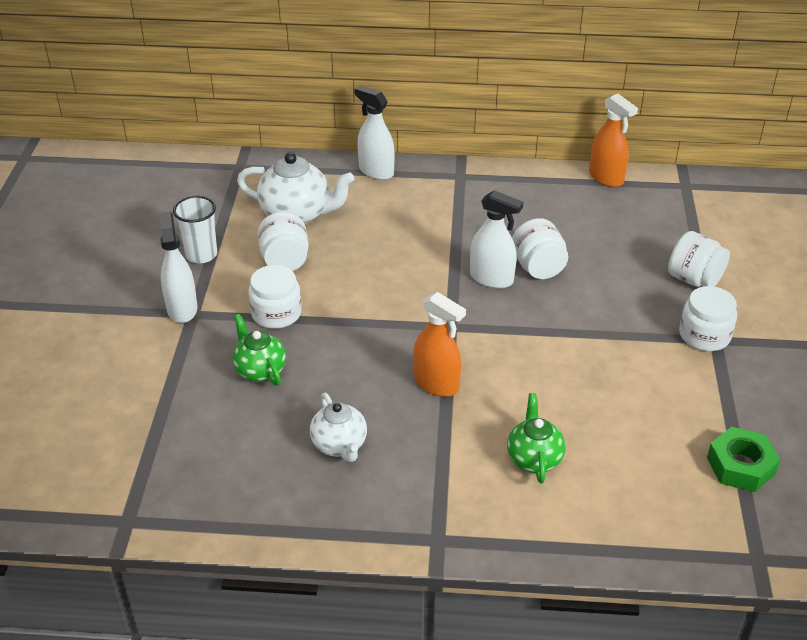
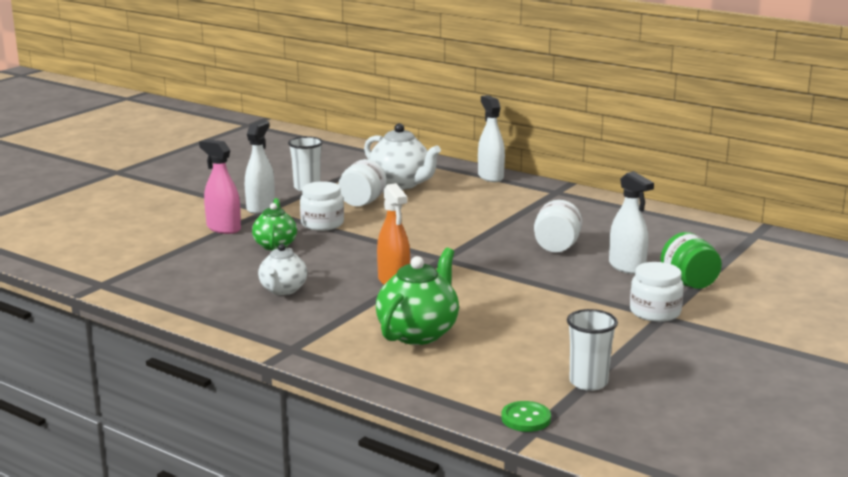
camera: 30 degrees right, 20 degrees down
(174, 362) = (223, 228): none -> pink spray bottle
(491, 279) = (509, 244): white spray bottle -> white spray bottle (627, 267)
(534, 458) = (418, 333): green teapot -> green teapot, size x1.57
(606, 178) = (684, 217): orange spray bottle -> none
(694, 279) = (689, 283): white jar -> green jar
(737, 545) = (526, 418): none -> green button
(740, 466) = (588, 382): green nut -> white cup

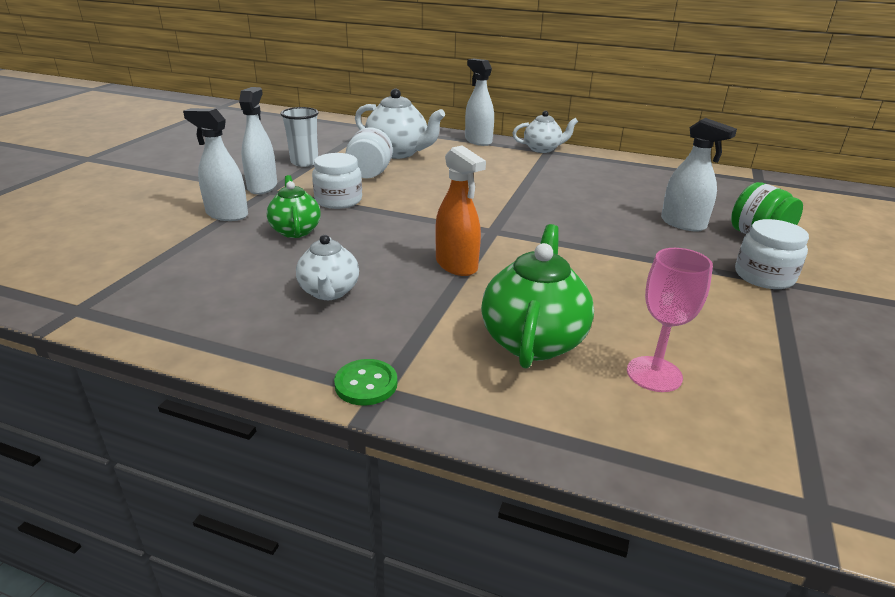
camera: 15 degrees left, 10 degrees up
(223, 228) = (227, 214): pink spray bottle -> white spray bottle
(492, 360) = (654, 374): none -> pink goblet
(526, 418) = (786, 483): green button -> green button (366, 384)
(551, 189) = (542, 149): none -> white teapot
(556, 247) = (596, 207): white jar -> none
(588, 382) = (798, 396): white cup -> none

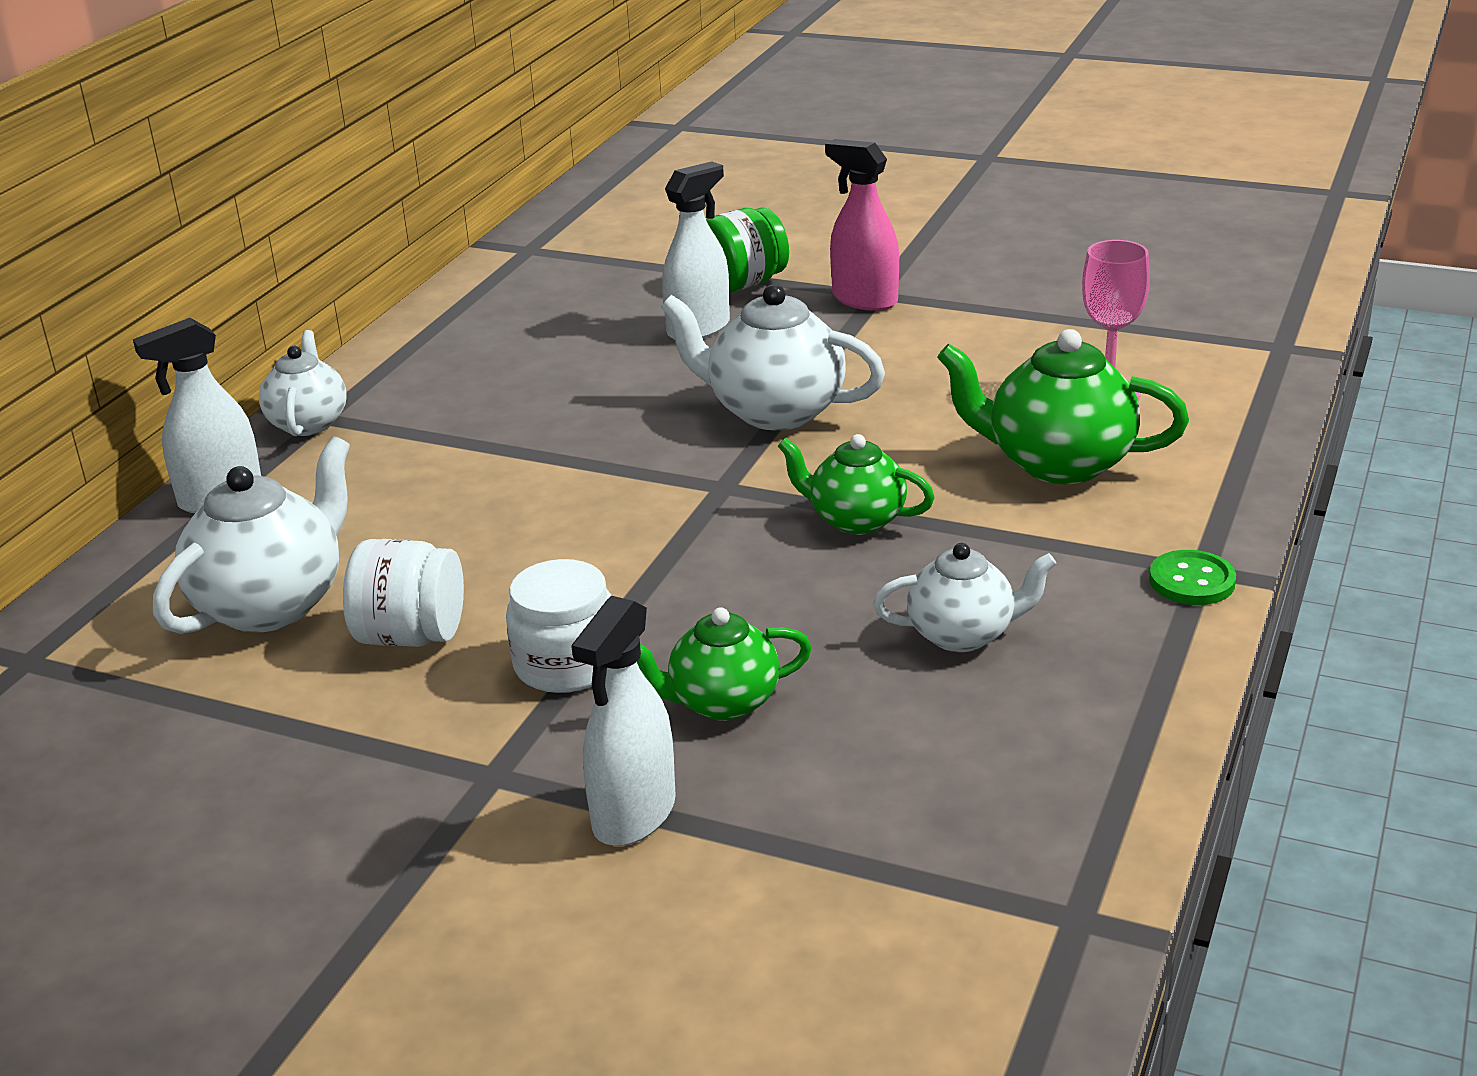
camera: 85 degrees left, 0 degrees up
(262, 187) = (465, 789): white spray bottle -> none
(304, 162) = (299, 745): white cup -> none
(456, 265) = (856, 520): orange spray bottle -> green teapot
(583, 244) = (774, 411): none -> white teapot
(764, 276) = (864, 299): white jar -> pink spray bottle

